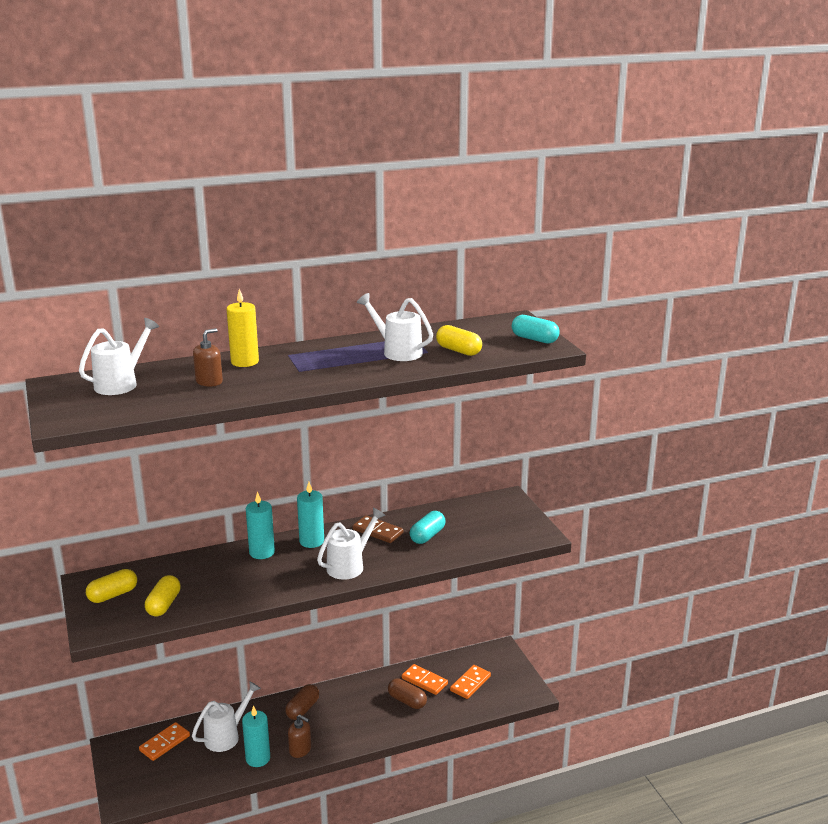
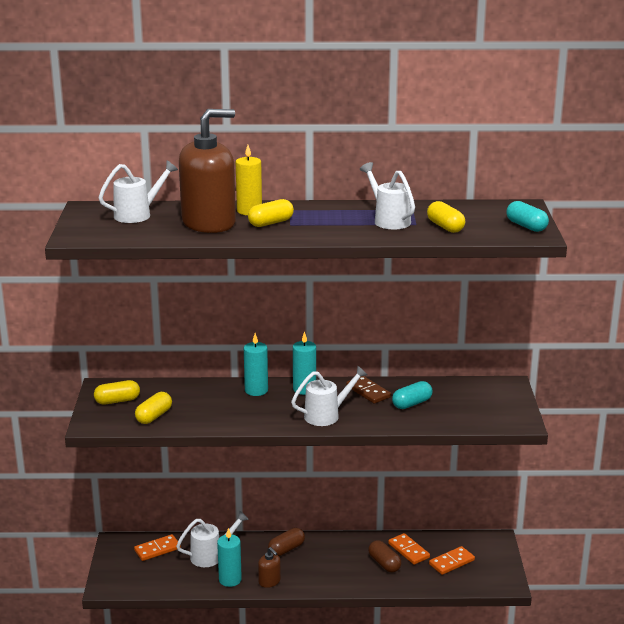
camera: 20 degrees right, 0 degrees up
(209, 381) = (209, 223): brown soap dispenser -> brown soap dispenser, size x2.39
(277, 372) = (271, 223): none -> yellow capsule

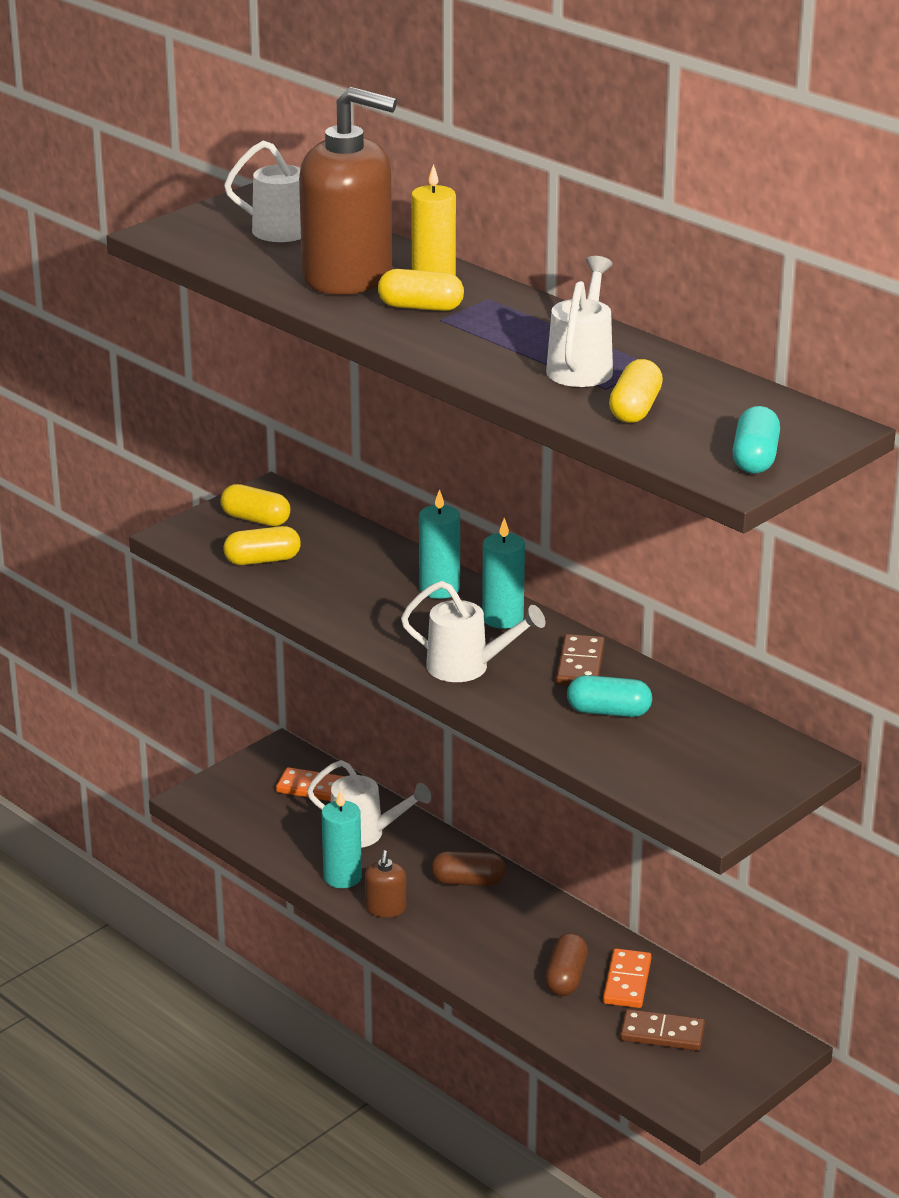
camera: 45 degrees right, 5 degrees up
(451, 562) = (662, 1033): orange domino -> brown domino

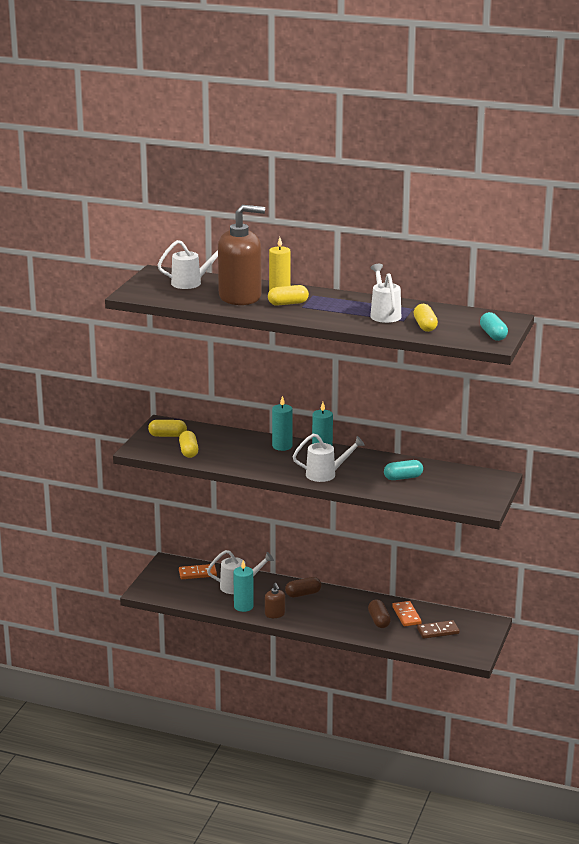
camera: 25 degrees left, 5 degrees down
(262, 560) = (188, 451): yellow capsule -> yellow capsule turned 60 degrees counterclockwise
(580, 665) = (373, 462): brown domino -> none

